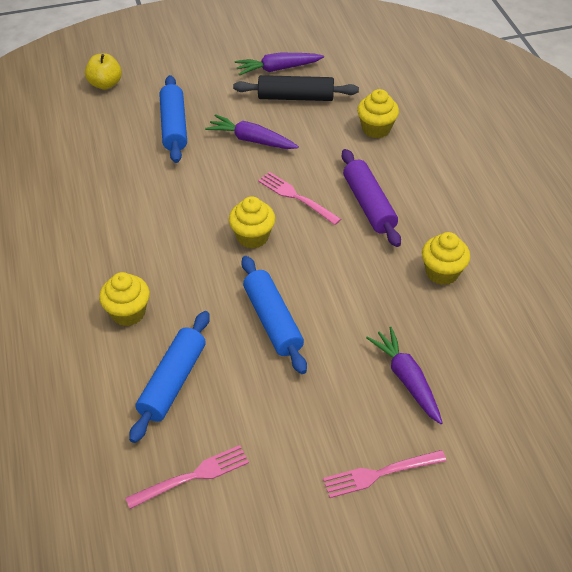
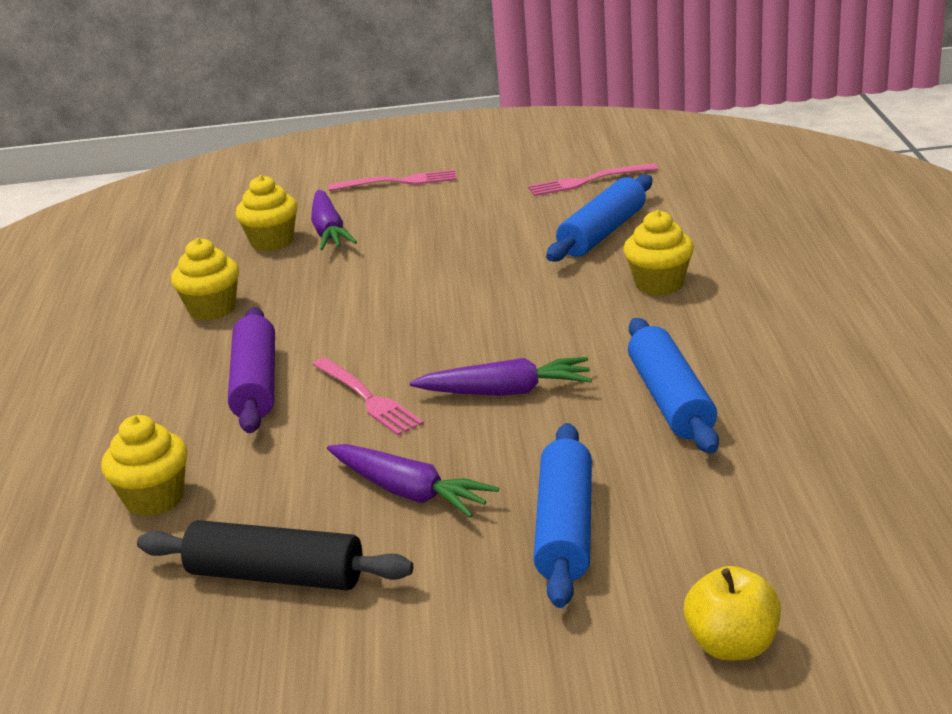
camera: 165 degrees left, 20 degrees down
(252, 237) = (460, 353): yellow cupcake -> yellow cupcake (272, 242)
(273, 321) = (464, 274): blue rolling pin -> blue rolling pin (670, 400)
(278, 69) = (280, 654): purple carrot -> purple carrot (506, 392)

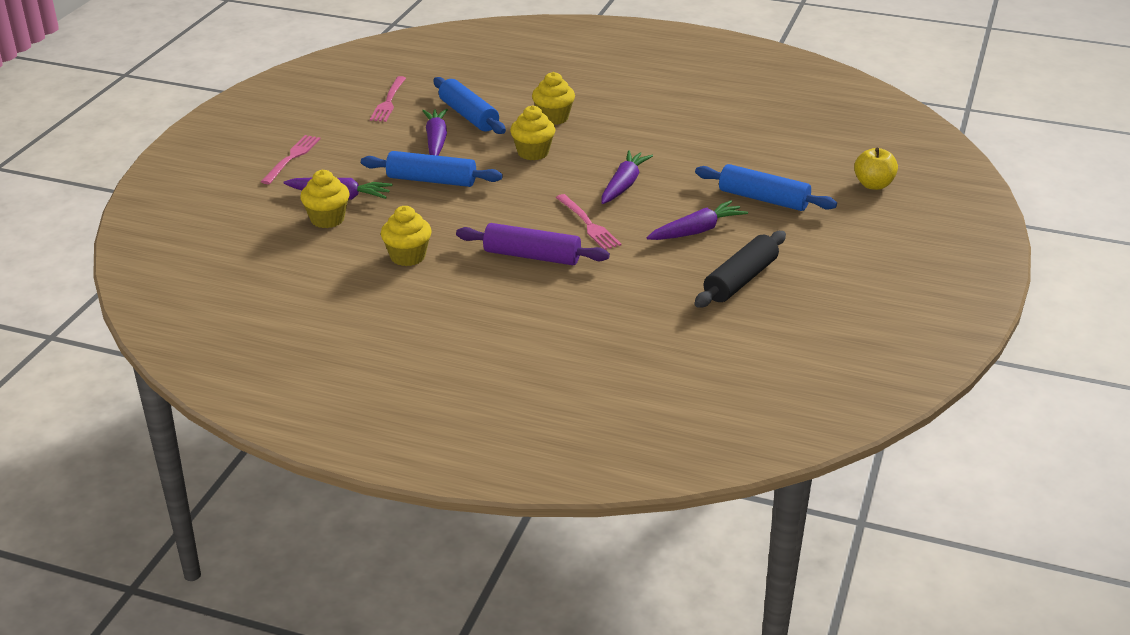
camera: 70 degrees left, 5 degrees up
(154, 499) = (633, 307): yellow cupcake -> yellow cupcake (533, 153)
(368, 398) = (588, 224): pink fork -> pink fork turned 75 degrees clockwise
(514, 236) = (436, 140): none -> purple carrot
(670, 400) = (677, 147): blue rolling pin -> blue rolling pin (431, 180)

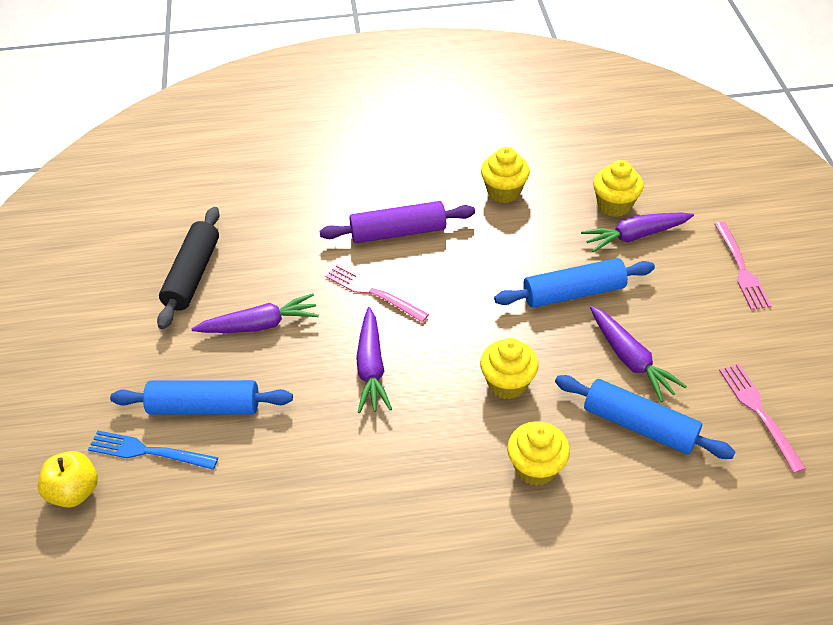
camera: 155 degrees right, 15 degrees up
(696, 231) = (259, 325): purple carrot -> purple carrot turned 135 degrees counterclockwise
(815, 189) = (147, 451): none -> blue fork

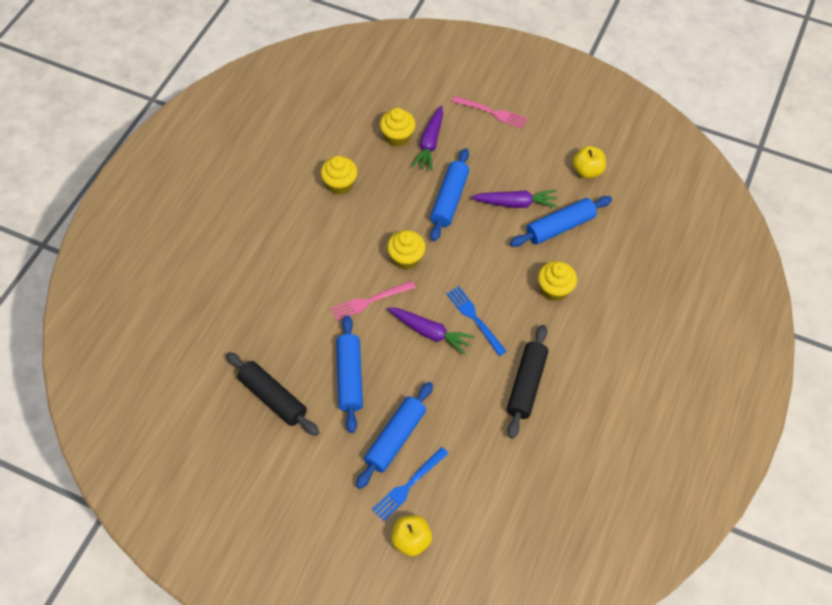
camera: 60 degrees left, 10 degrees up
(259, 325) = (350, 377): purple carrot -> blue rolling pin
(366, 507) = (526, 385): none -> black rolling pin
(398, 232) = (329, 260): purple rolling pin -> none
(424, 401) = (474, 318): none -> blue fork
(507, 383) = (490, 270): yellow cupcake -> yellow cupcake (406, 258)
(758, 412) = (587, 171): pink fork -> yellow apple

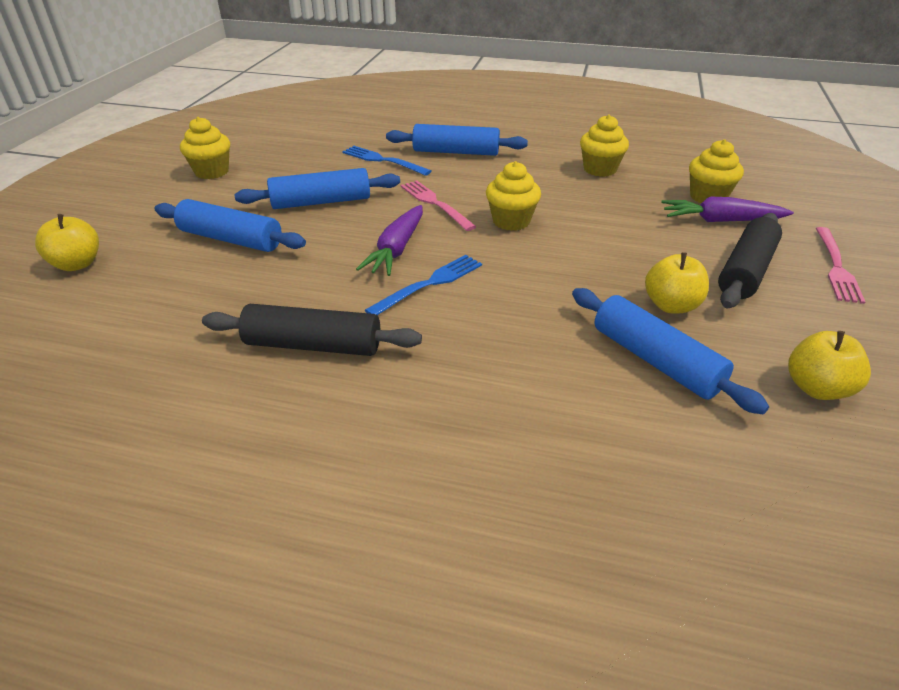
camera: 80 degrees right, 20 degrees down
(273, 398) = (293, 164): black rolling pin -> black rolling pin (745, 271)
(408, 486) = (158, 255): blue fork -> blue fork (382, 160)
(449, 199) = (632, 244): blue rolling pin -> blue rolling pin (456, 152)
(515, 203) = (671, 305): purple carrot -> yellow apple
(554, 290) = (513, 363): yellow cupcake -> yellow cupcake (212, 172)

